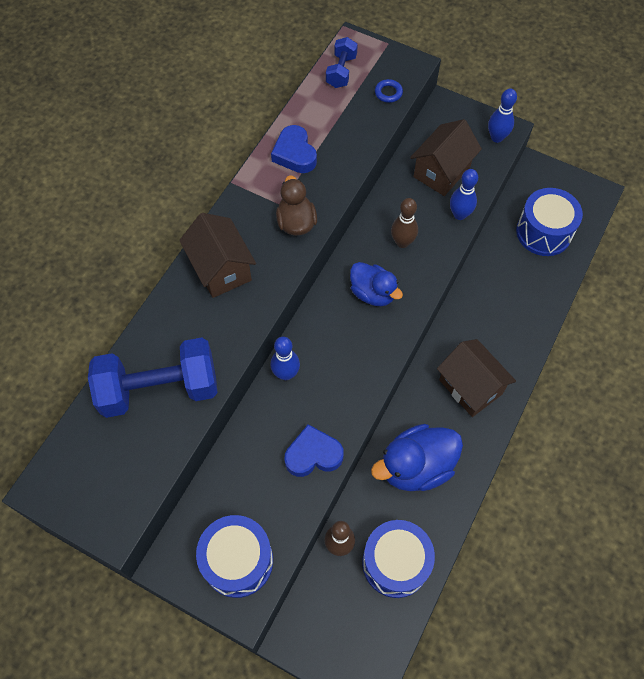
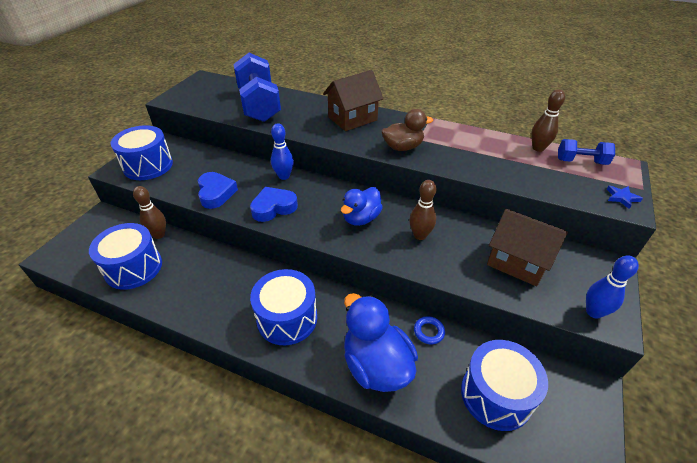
camera: 85 degrees right, 20 degrees down
(295, 154) = (472, 142): blue heart -> blue heart (273, 207)
(313, 98) = (538, 148): none -> brown bowling pin
(388, 93) = (576, 191): blue ring -> blue ring (429, 332)
(400, 64) = (622, 198): none -> blue star
(416, 467) = (212, 278): blue duck -> blue duck (376, 365)
(459, 214) = (468, 278): blue bowling pin -> none
(470, 387) = (287, 318): brown house -> blue drum

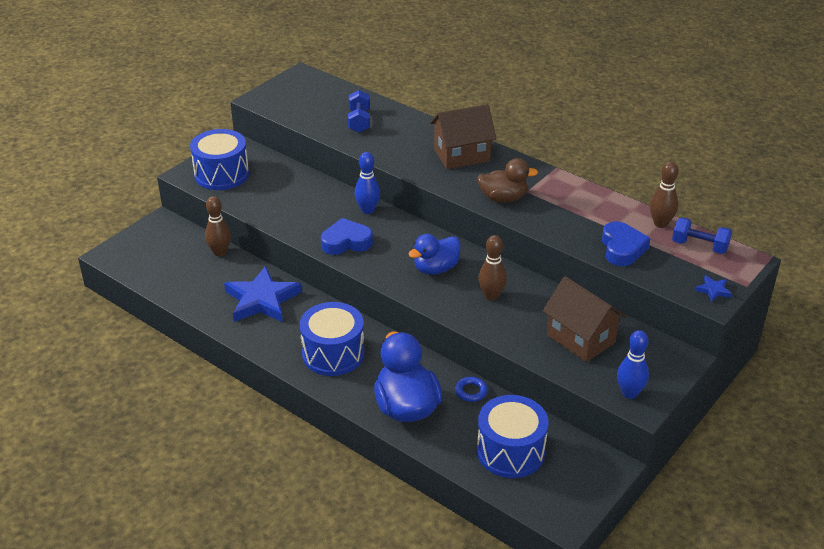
camera: 15 degrees right, 5 degrees down
(133, 268) = (190, 280): blue drum -> none
(206, 274) = (262, 300): none -> blue star
(216, 193) = (289, 217): blue heart -> blue heart (622, 248)
(259, 105) = (359, 121): blue dumbbell -> blue dumbbell, size x0.51

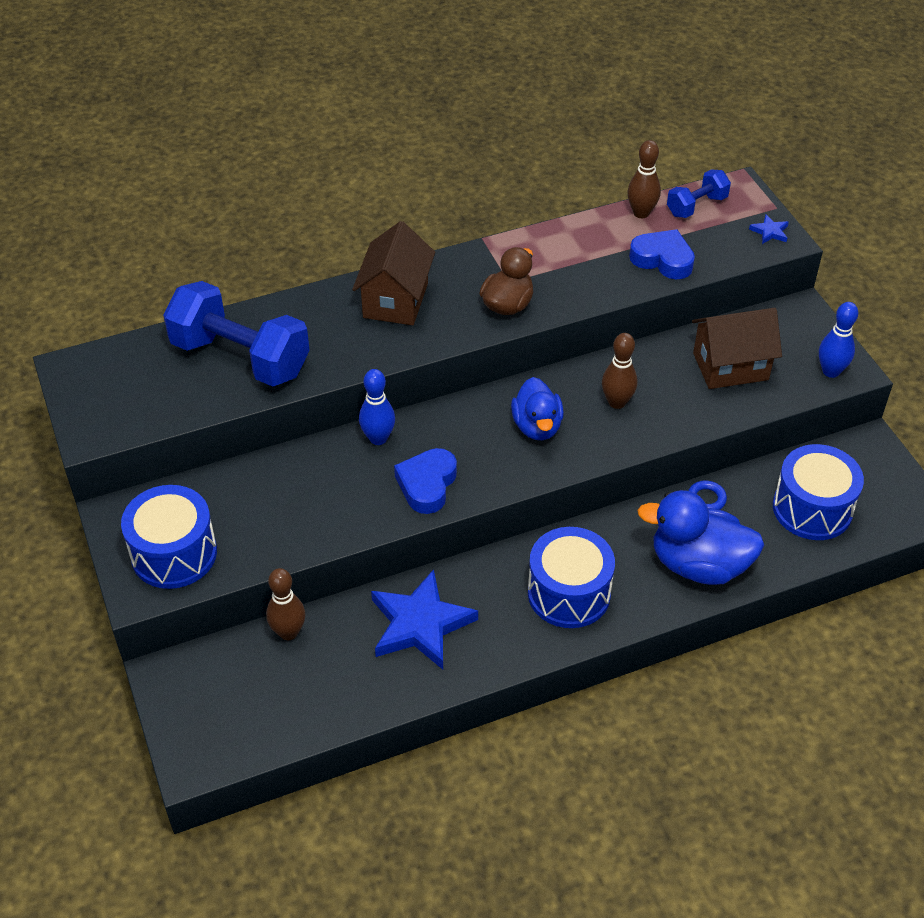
camera: 60 degrees left, 10 degrees up
(359, 121) = (241, 357): blue dumbbell -> blue dumbbell, size x1.96

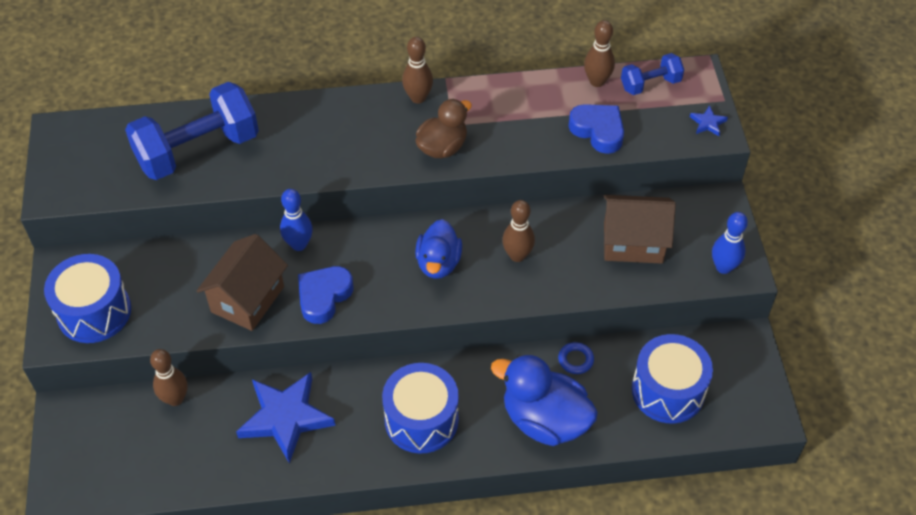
camera: 15 degrees right, 5 degrees up
(241, 357) = (198, 150): blue dumbbell -> blue dumbbell turned 75 degrees counterclockwise
(395, 300) = (347, 123): brown house -> brown house (248, 299)
(461, 262) = (418, 98): none -> brown bowling pin

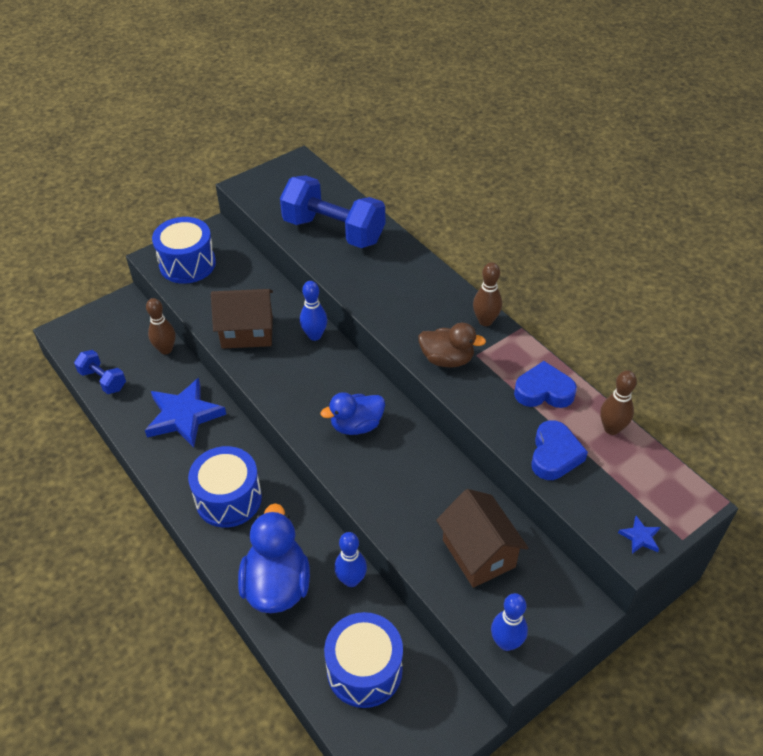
camera: 60 degrees right, 5 degrees down
(324, 296) = (277, 372): blue heart -> blue heart (543, 391)
(517, 255) = (402, 474): brown bowling pin -> none
(575, 360) = (351, 580): blue ring -> blue bowling pin
(650, 84) = (646, 470): blue dumbbell -> blue dumbbell (103, 380)

